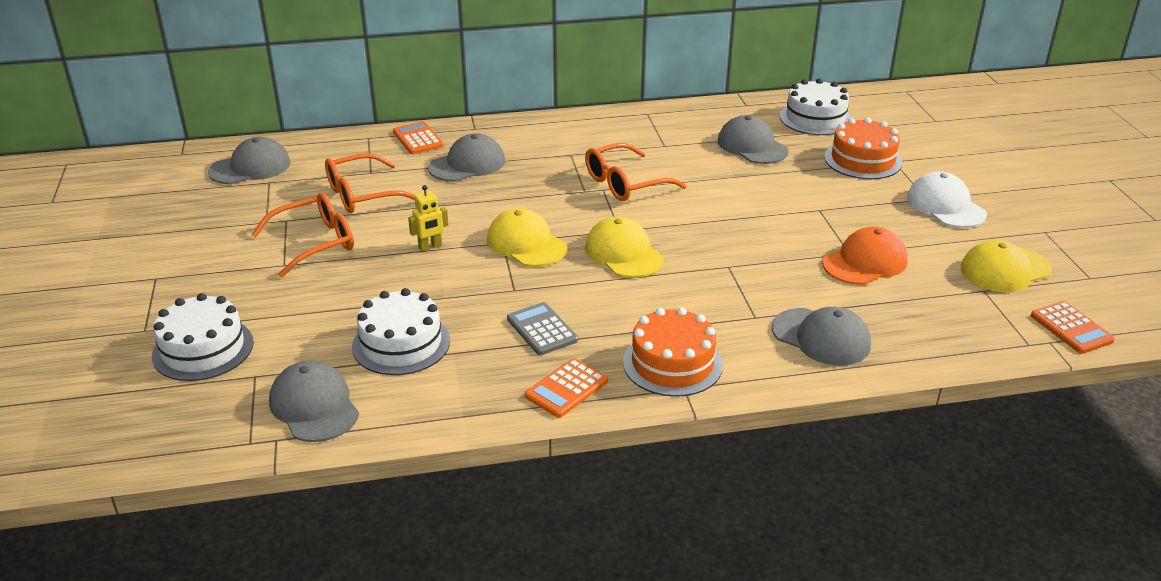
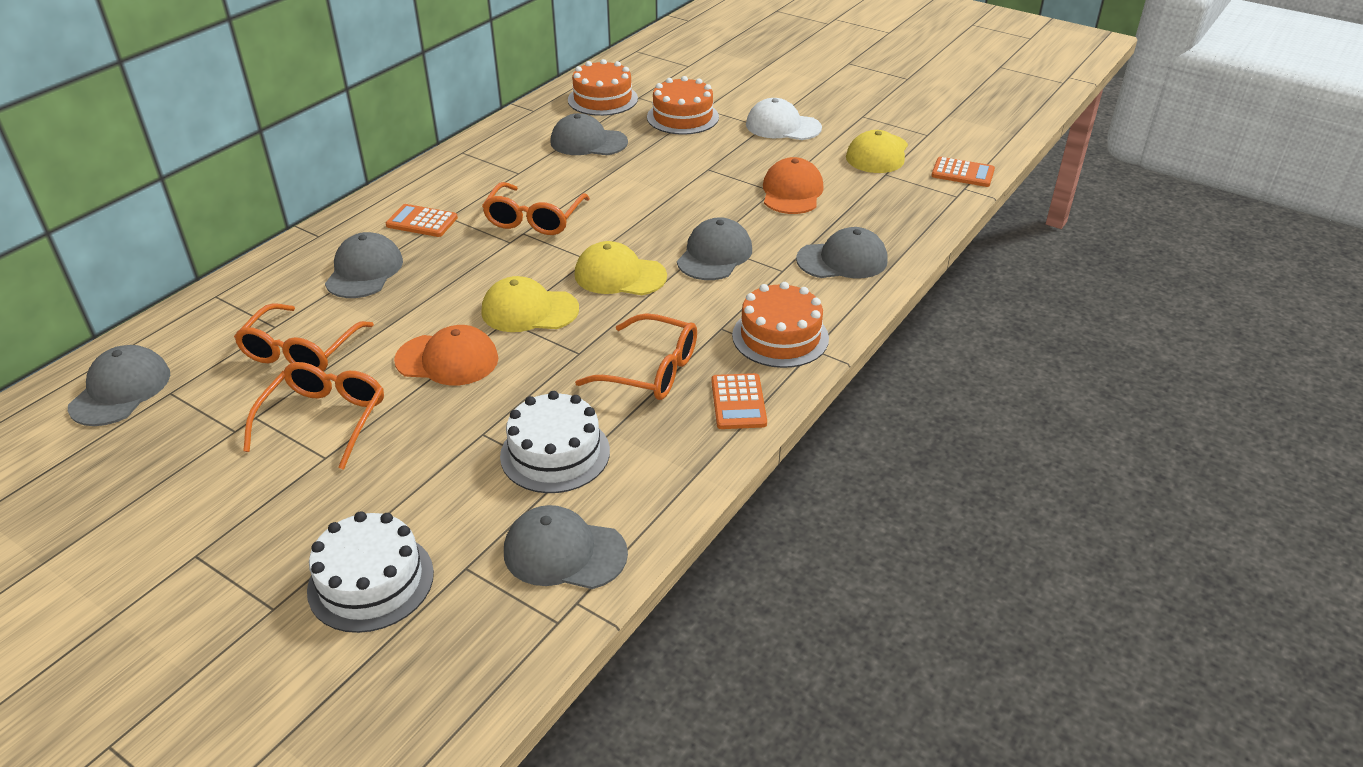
camera: 45 degrees left, 5 degrees up
(418, 139) = (274, 272): orange calculator -> orange calculator (422, 222)
(430, 247) = (447, 360): yellow robot -> orange cap
(541, 330) = (651, 370): grey calculator -> orange glasses
(718, 276) = (714, 255): none -> grey cap
(815, 118) = (602, 99): white cake -> orange cake

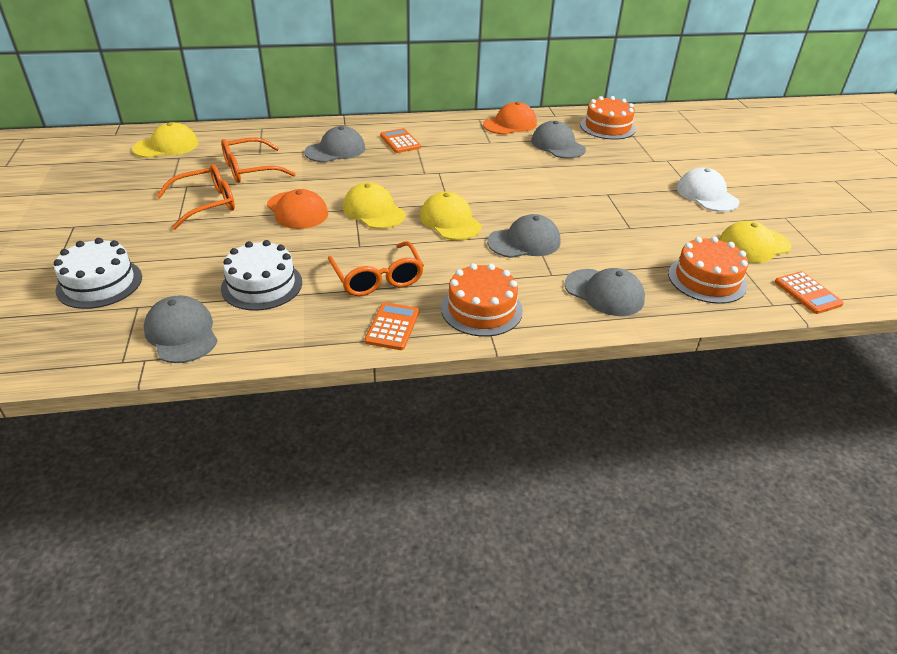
camera: 45 degrees right, 0 degrees up
(121, 390) = (166, 146): grey cap -> yellow cap
(534, 219) = (456, 169): orange glasses -> none
(682, 117) = (643, 158): orange cake -> orange cake (707, 279)
(738, 402) = (392, 327): orange calculator -> orange calculator turned 150 degrees clockwise
(792, 192) = (642, 235): orange cap -> orange cap (510, 124)

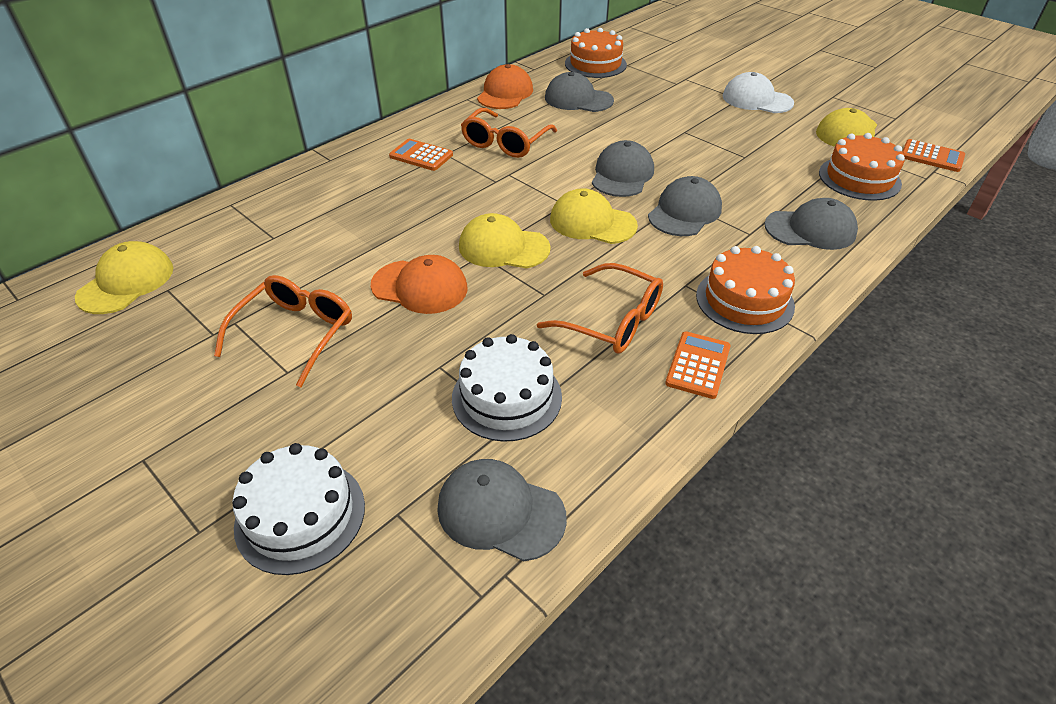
camera: 35 degrees left, 5 degrees up
(250, 169) = (290, 263): orange glasses -> orange glasses (505, 143)
(335, 150) = (362, 195): grey cap -> grey cap (622, 174)
(392, 327) = (698, 365): orange calculator -> orange calculator turned 45 degrees clockwise

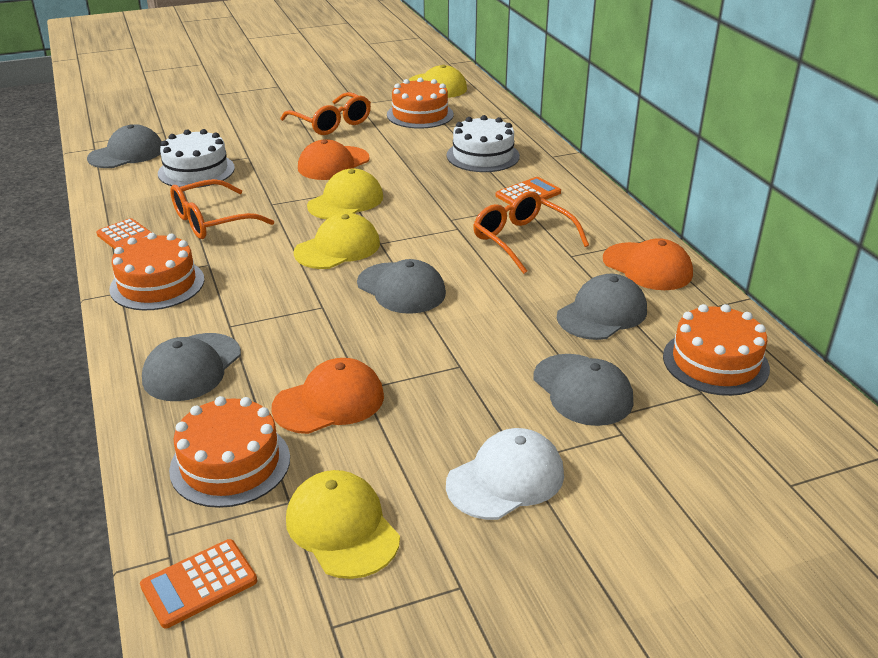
camera: 115 degrees right, 10 degrees down
(240, 267) = (420, 114): none -> orange cake
(300, 515) = (195, 112): white cake -> white cake (483, 156)
(684, 212) = (302, 302): grey cap -> grey cap (582, 390)
(770, 164) = (329, 402): none -> orange cap

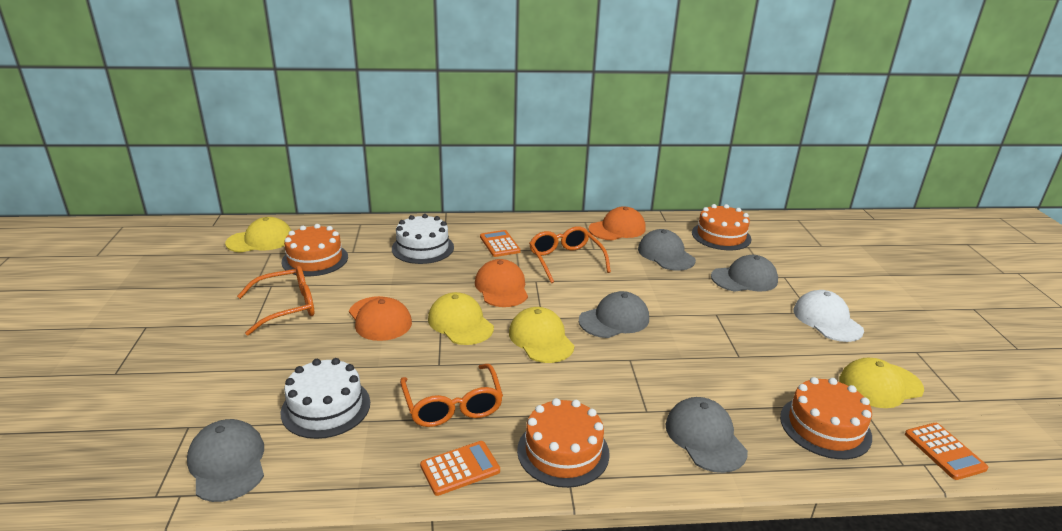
camera: 75 degrees left, 5 degrees down
(192, 367) = (705, 437): grey cap -> grey cap turned 150 degrees counterclockwise
(329, 402) = (754, 373): orange cap -> orange cap (501, 287)
(522, 240) = (565, 260): orange glasses -> orange glasses turned 90 degrees clockwise

